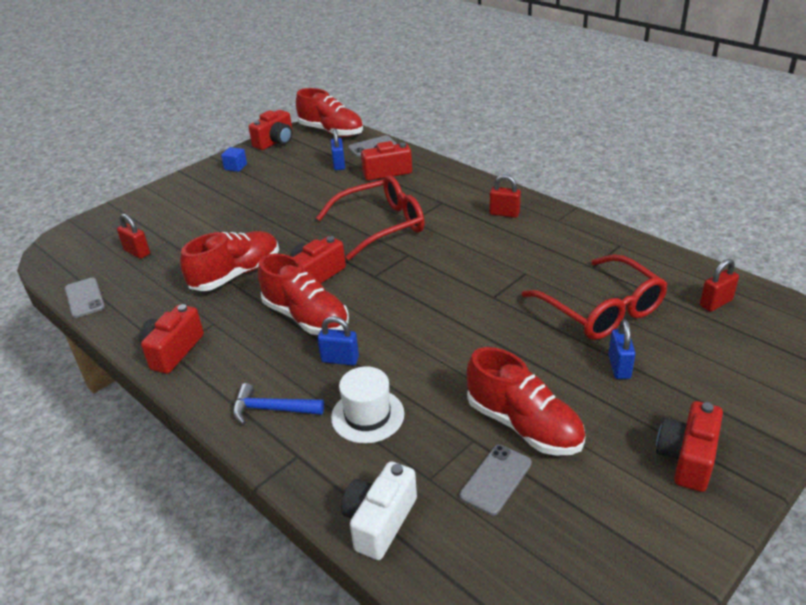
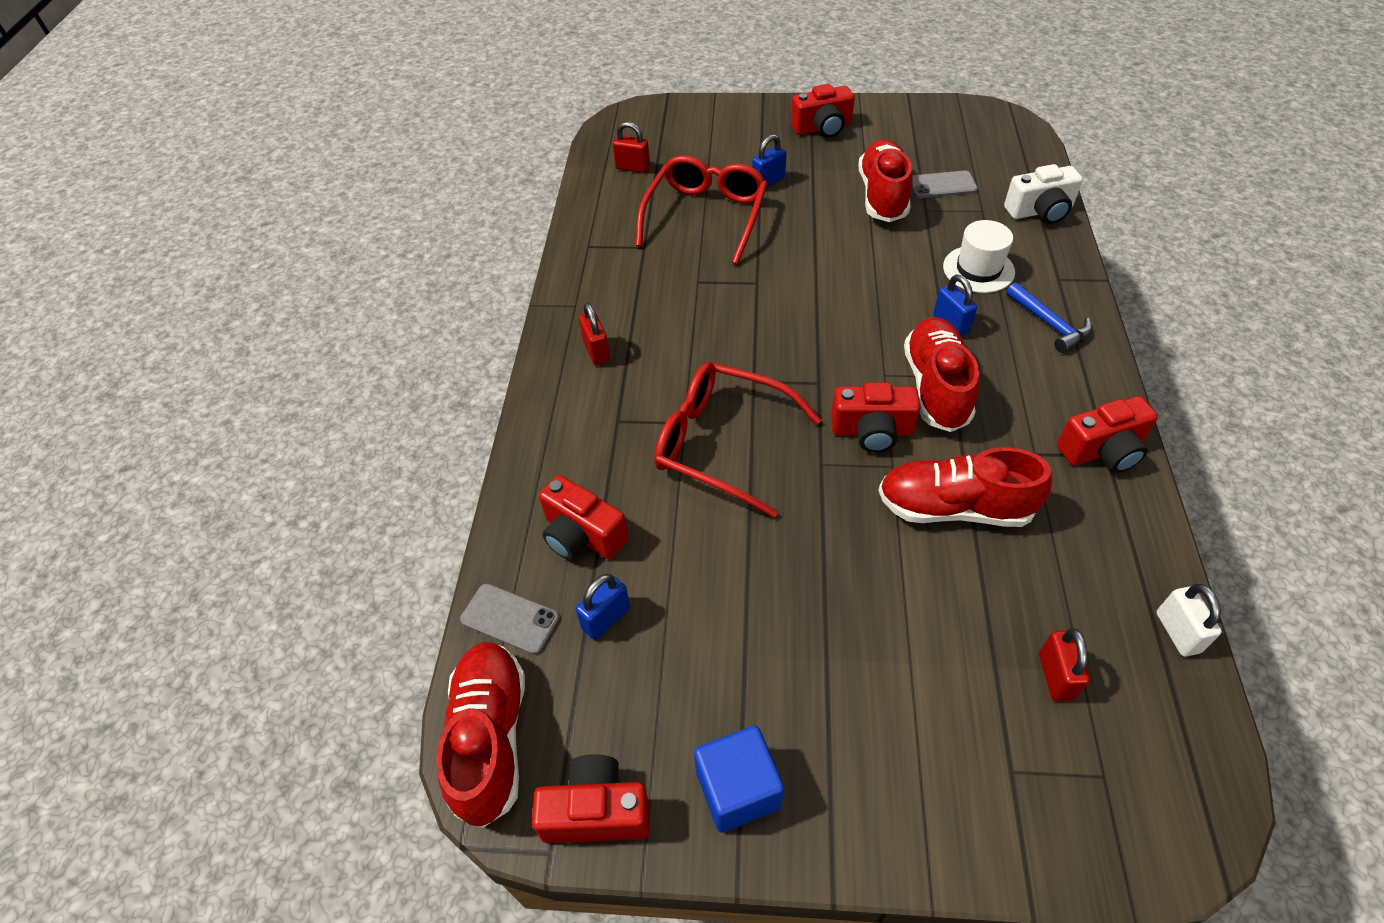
camera: 130 degrees left, 15 degrees up
(84, 298) = (1177, 632): grey phone -> white padlock
(235, 167) = (738, 789): blue cube -> blue cube, size x1.69

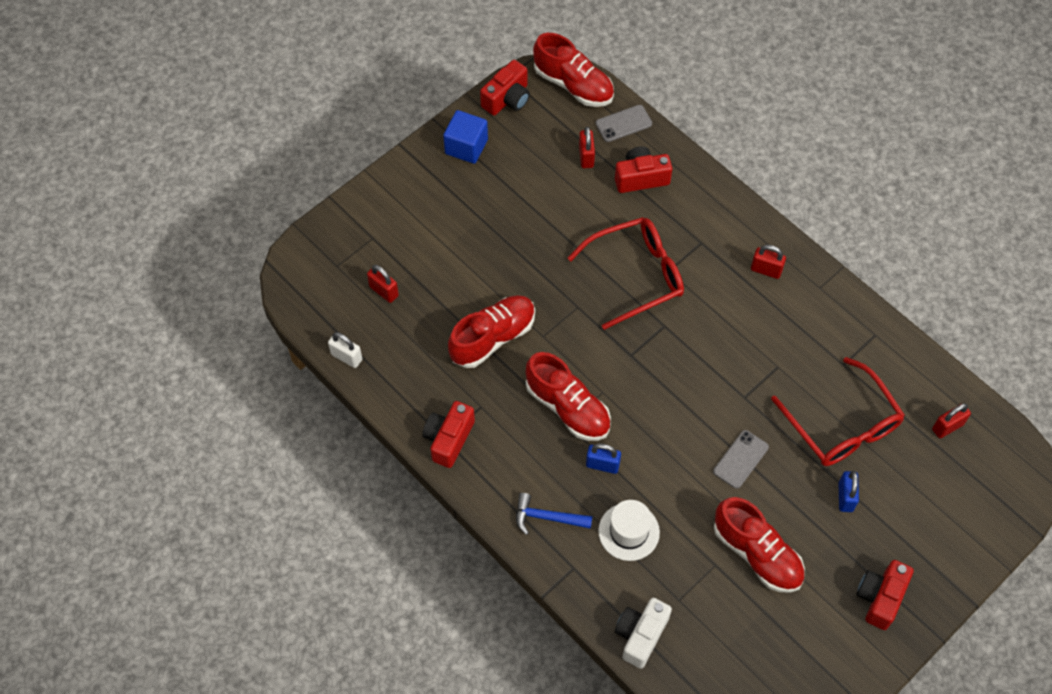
camera: 130 degrees right, 10 degrees up
(606, 618) = (586, 157): blue padlock -> red padlock
(872, 431) = (572, 348): red camera -> none
(942, 185) = (730, 605): grey phone -> grey phone (741, 459)

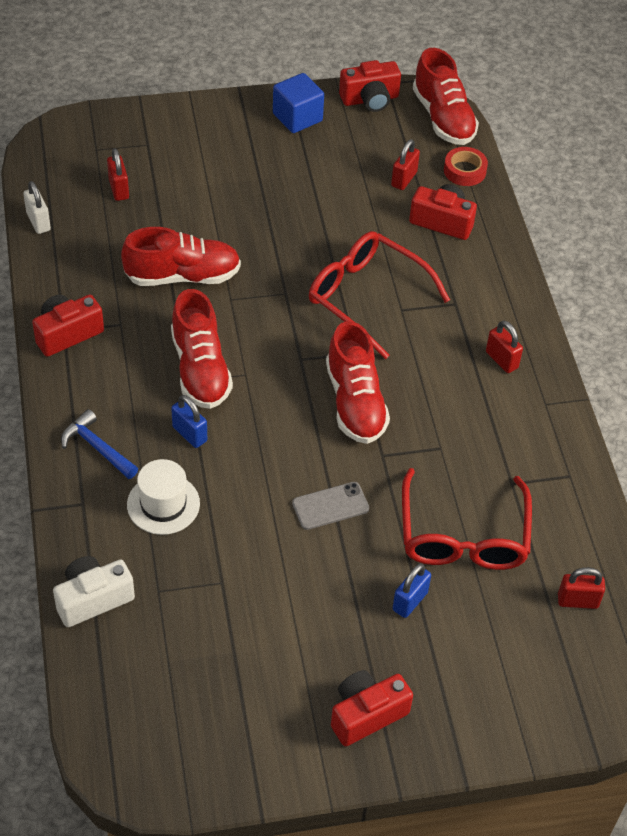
camera: 30 degrees right, 10 degrees down
(623, 123) = (464, 171): grey phone -> red tape
(636, 275) = (366, 297): red glasses -> red glasses turned 150 degrees counterclockwise
(757, 554) = (272, 597): red shoe -> red shoe (355, 402)

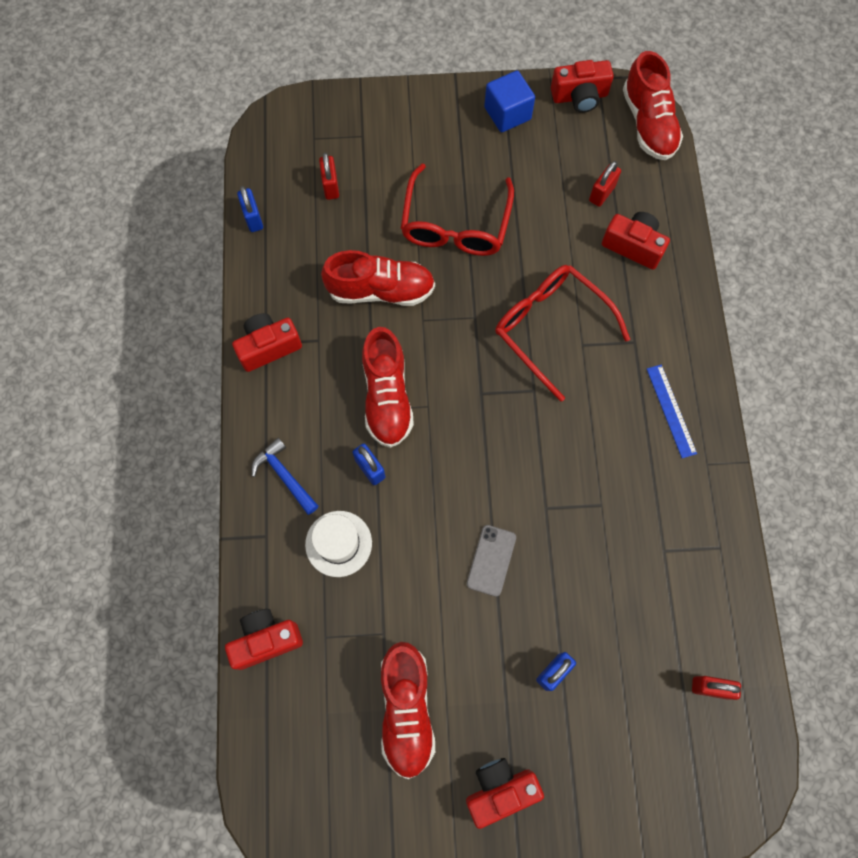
camera: 10 degrees right, 20 degrees up
(38, 222) = (253, 218): white padlock -> blue padlock
(93, 599) = (266, 640): white camera -> red camera
(330, 506) = (491, 560): grey phone -> grey phone turned 60 degrees counterclockwise
(355, 402) = (527, 446): red shoe -> red shoe (406, 709)
(463, 536) = (611, 605): red glasses -> red glasses (455, 224)
(464, 171) = (662, 187): red tape -> none
(501, 360) = (671, 410): red padlock -> blue ruler

